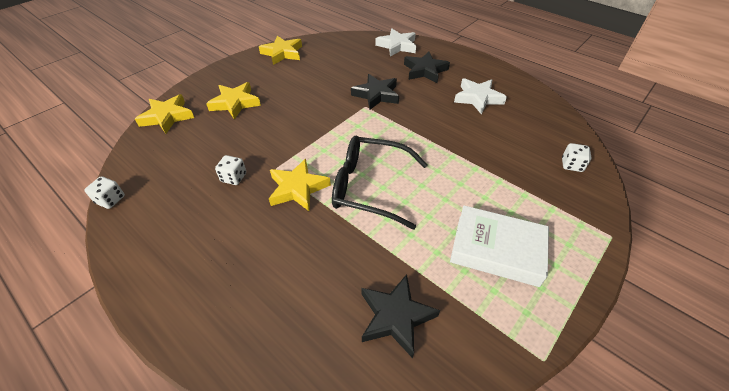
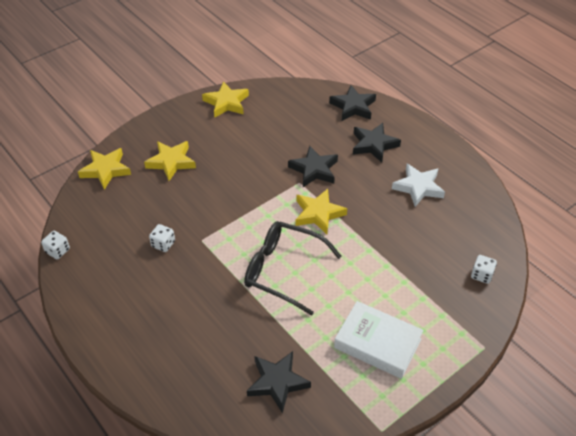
camera: 10 degrees right, 0 degrees up
(298, 188) = (218, 263): yellow star -> yellow star (318, 214)
(397, 46) = (353, 107): white star -> black star

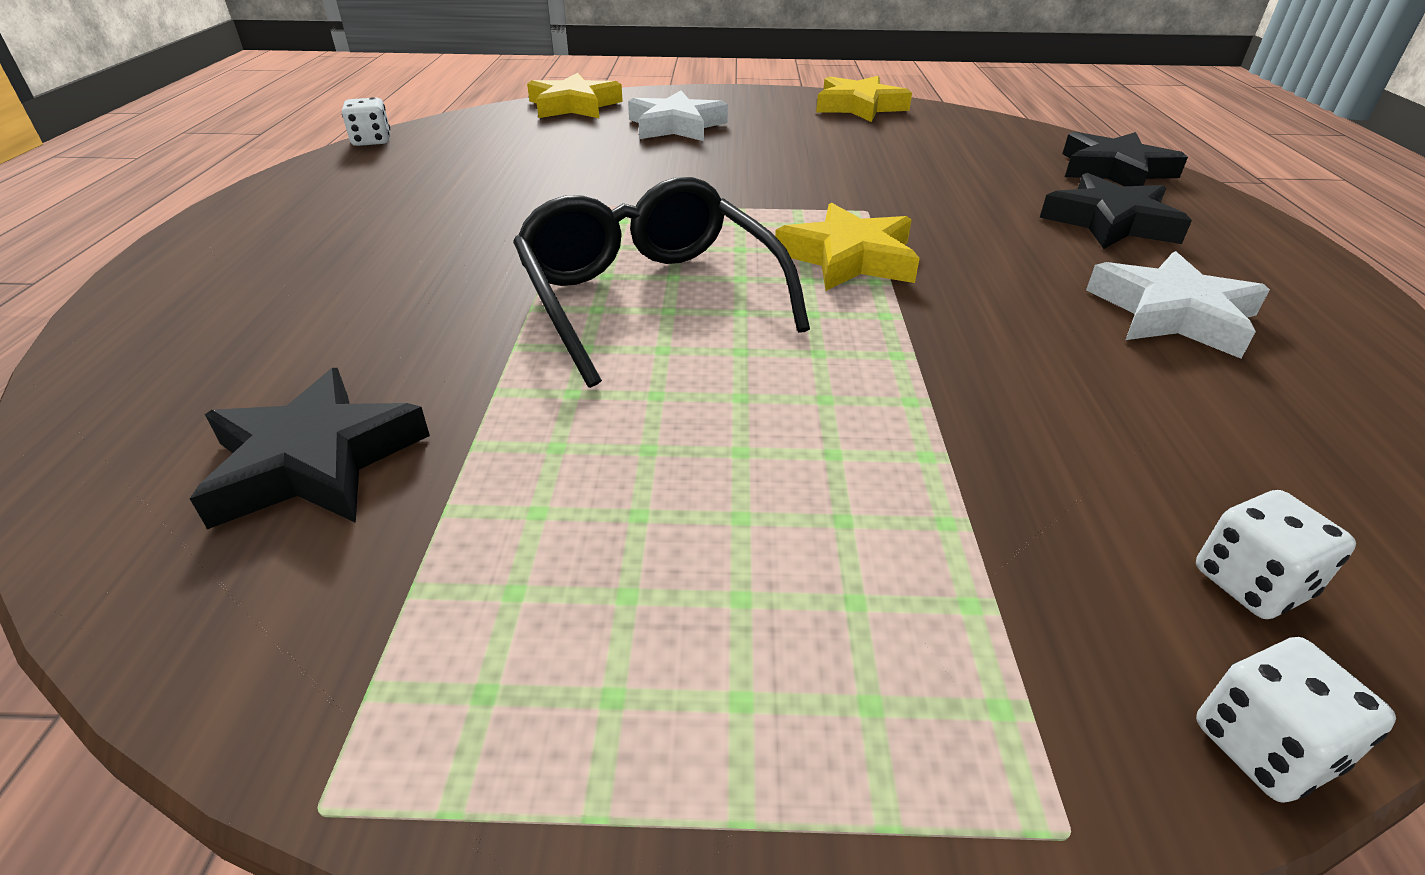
camera: 40 degrees right, 10 degrees down
(163, 244) = (511, 186): white dice -> white dice (1263, 747)
(171, 162) = (676, 126): yellow star -> white star
(314, 170) = (922, 207): black star -> none
(377, 343) = (668, 543): white book -> none

